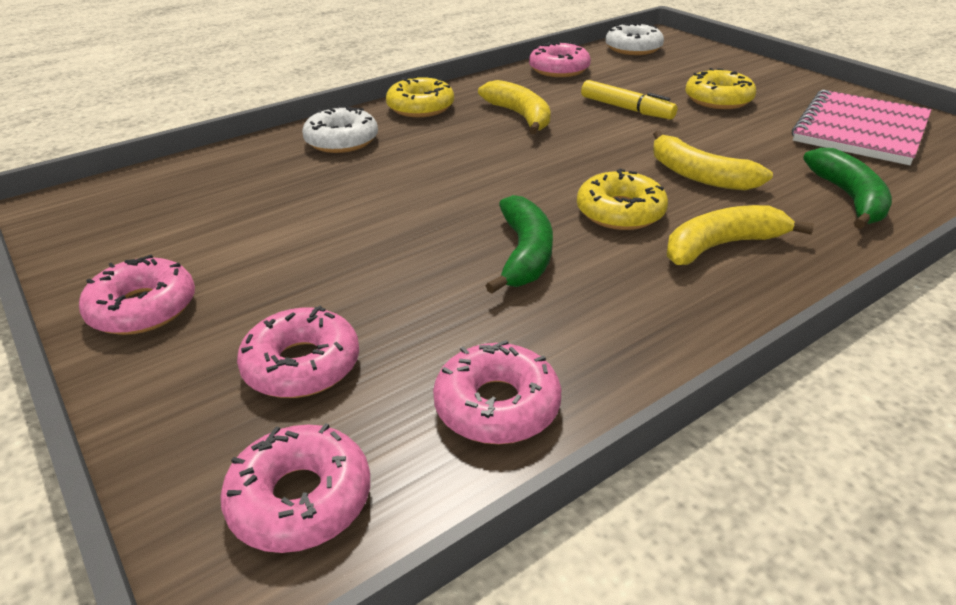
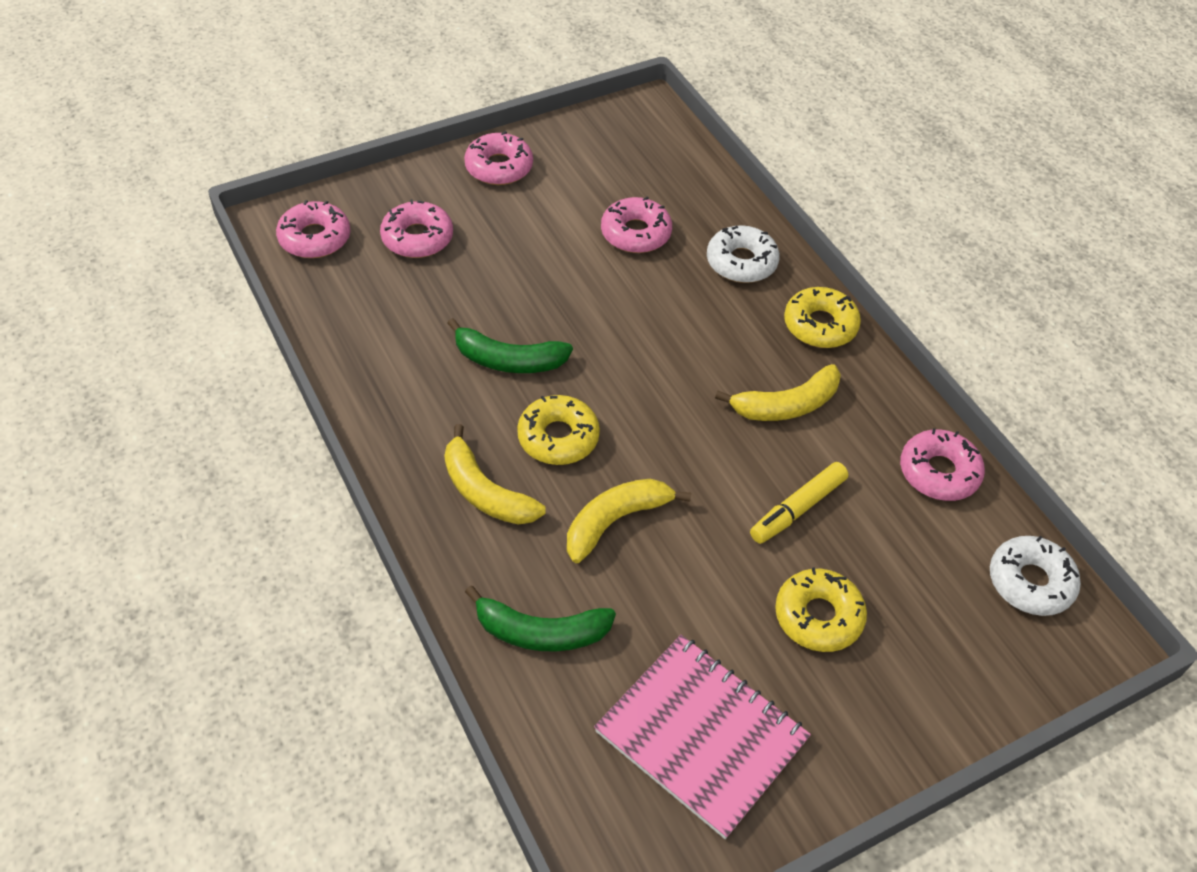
camera: 95 degrees right, 15 degrees up
(497, 406) = (350, 319): pink donut -> pink donut (635, 233)
(721, 246) = (485, 492): yellow banana -> yellow banana turned 150 degrees clockwise

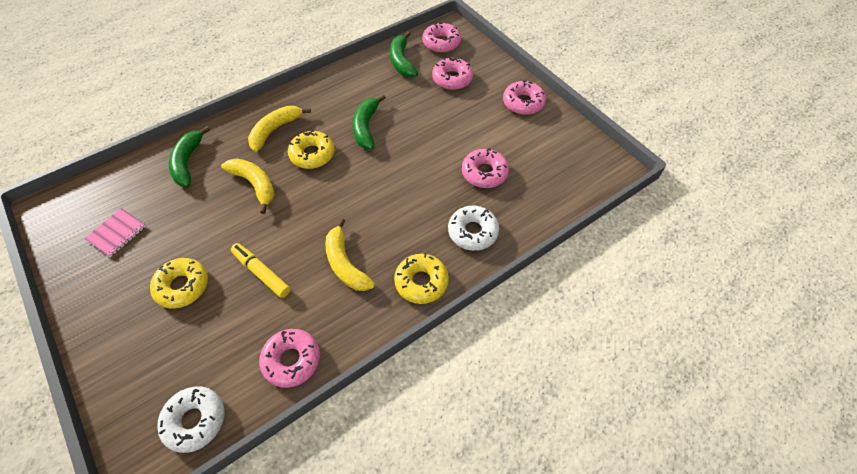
camera: 85 degrees right, 5 degrees up
(348, 297) = (401, 61): none -> green banana
(701, 736) = (117, 233): pink notebook -> pink notebook, size x0.51

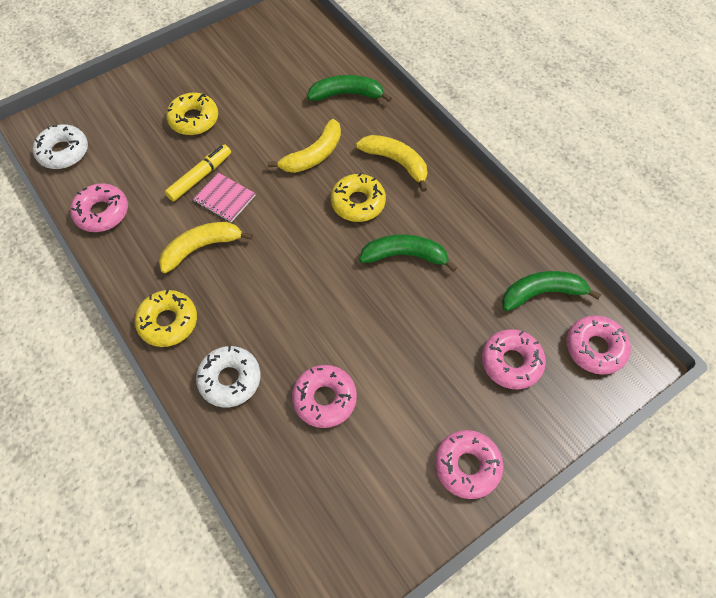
camera: 90 degrees right, 5 degrees up
(117, 233) = (259, 61): pink notebook -> pink notebook (224, 198)

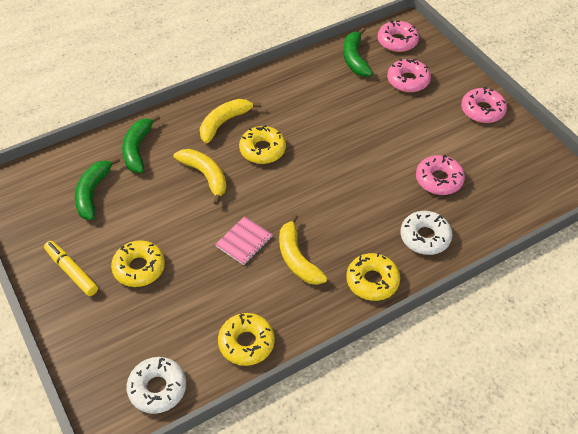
camera: 85 degrees left, 10 degrees down
(102, 212) = (246, 343): pink donut -> yellow donut
(200, 177) = (215, 261): yellow marker -> yellow marker (72, 271)
(405, 255) = (317, 126): green banana -> green banana (93, 193)

